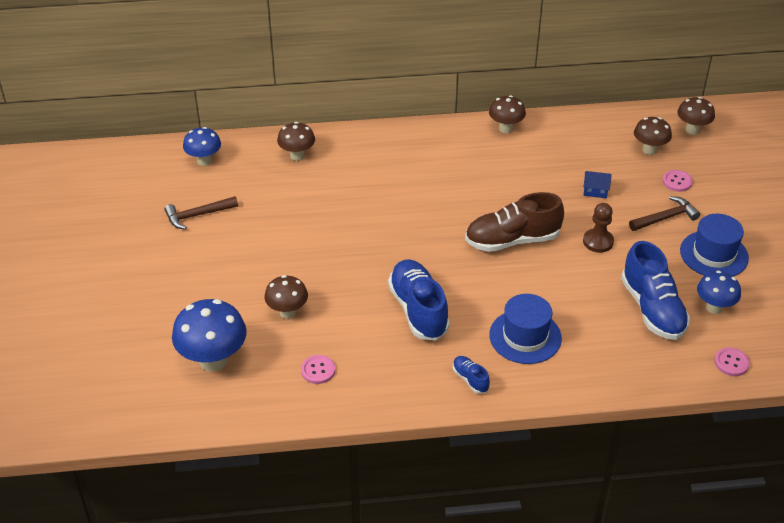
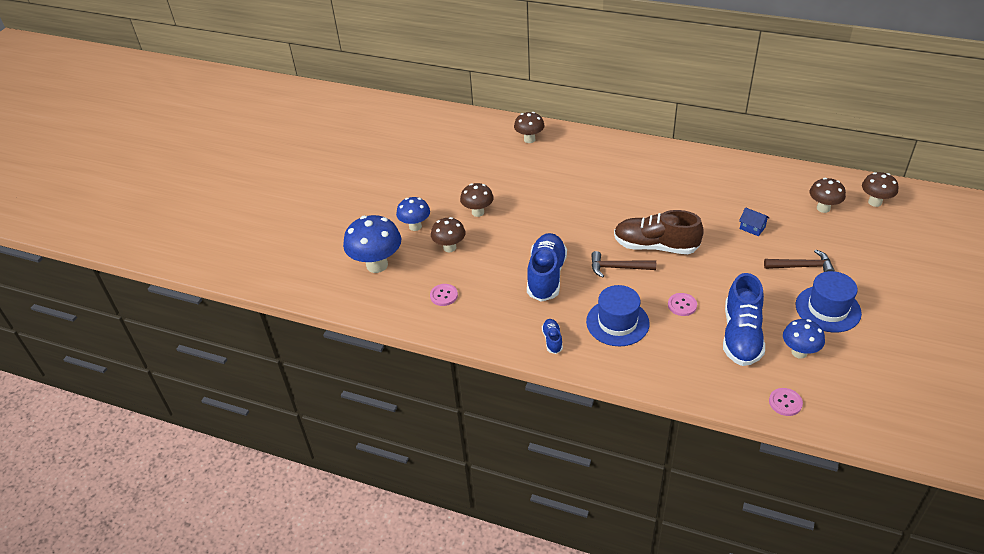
camera: 30 degrees right, 0 degrees up
(197, 215) = (432, 162): brown hammer -> brown hammer (617, 268)
(204, 161) = (461, 126): blue mushroom -> blue mushroom (415, 226)
(505, 128) = (706, 160): brown mushroom -> brown mushroom (478, 212)
(598, 241) = (728, 268): brown pawn -> none
(677, 182) = (832, 240): pink button -> pink button (682, 305)

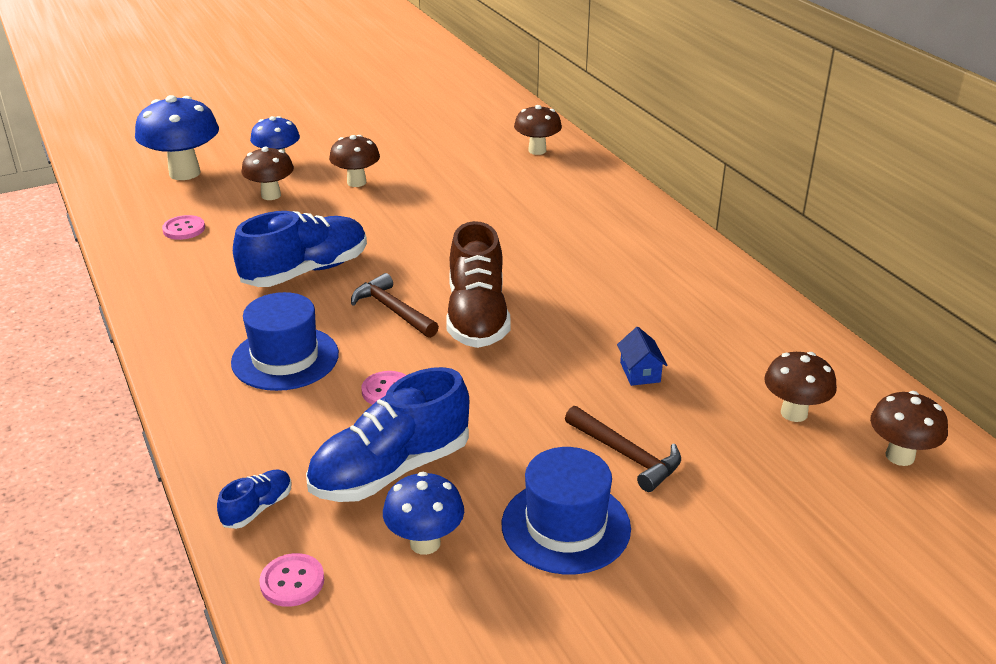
camera: 40 degrees right, 10 degrees down
(552, 340) = (192, 329): blue shoe -> blue shoe (257, 508)
(655, 246) = (477, 317): brown shoe -> brown shoe turned 150 degrees counterclockwise

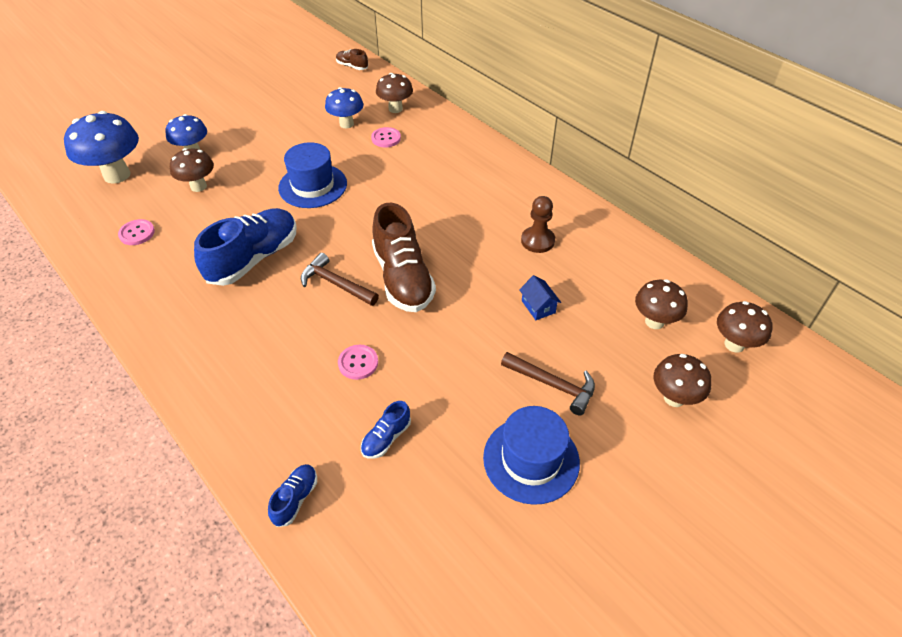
camera: 15 degrees left, 15 degrees up
(285, 358) = (267, 348): blue hat -> blue hat (313, 186)
(292, 581) = (346, 562): pink button -> pink button (386, 138)
(356, 182) = (264, 162): brown mushroom -> brown mushroom (674, 398)
(391, 470) = (386, 438): blue shoe -> blue shoe, size x0.46
(425, 543) = (434, 500): blue mushroom -> blue mushroom (346, 124)
(500, 104) = (352, 66): none -> brown shoe
(667, 305) = (537, 241): none -> brown pawn

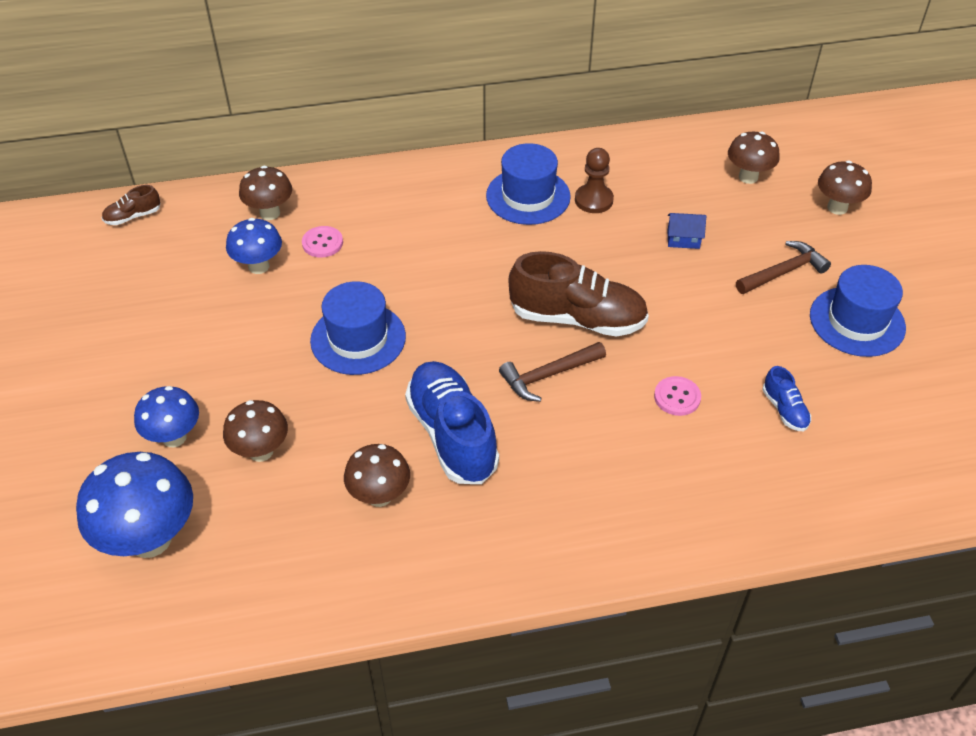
camera: 60 degrees left, 0 degrees up
(137, 233) = (309, 544): pink button -> none
(295, 499) = (823, 503): blue shoe -> none
(510, 206) = (528, 196): none -> blue hat
(734, 344) = (800, 146): brown mushroom -> brown mushroom (379, 496)

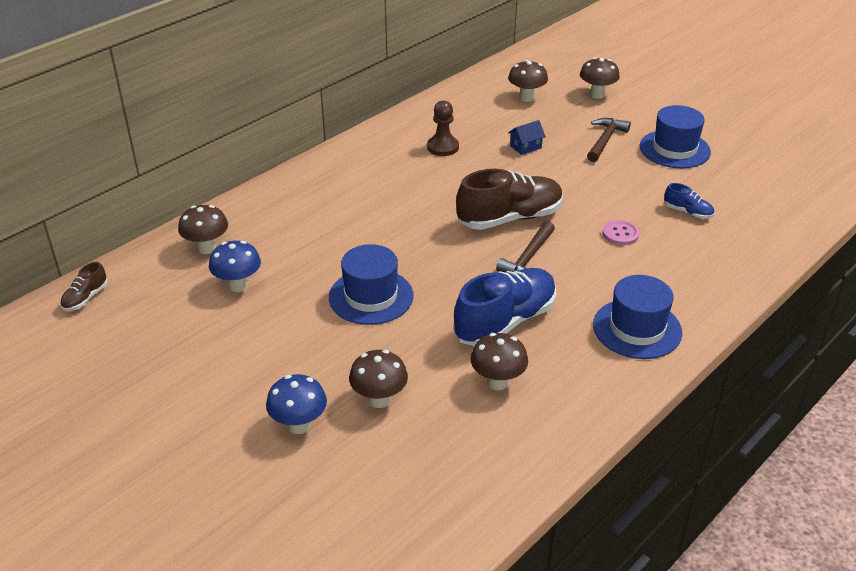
camera: 35 degrees left, 10 degrees down
(150, 539) = (358, 499): blue mushroom -> none
(322, 243) = (273, 250): pink button -> none
(452, 435) = (505, 322): blue shoe -> blue shoe turned 105 degrees clockwise
(528, 196) = (395, 162): blue hat -> blue hat (637, 329)

